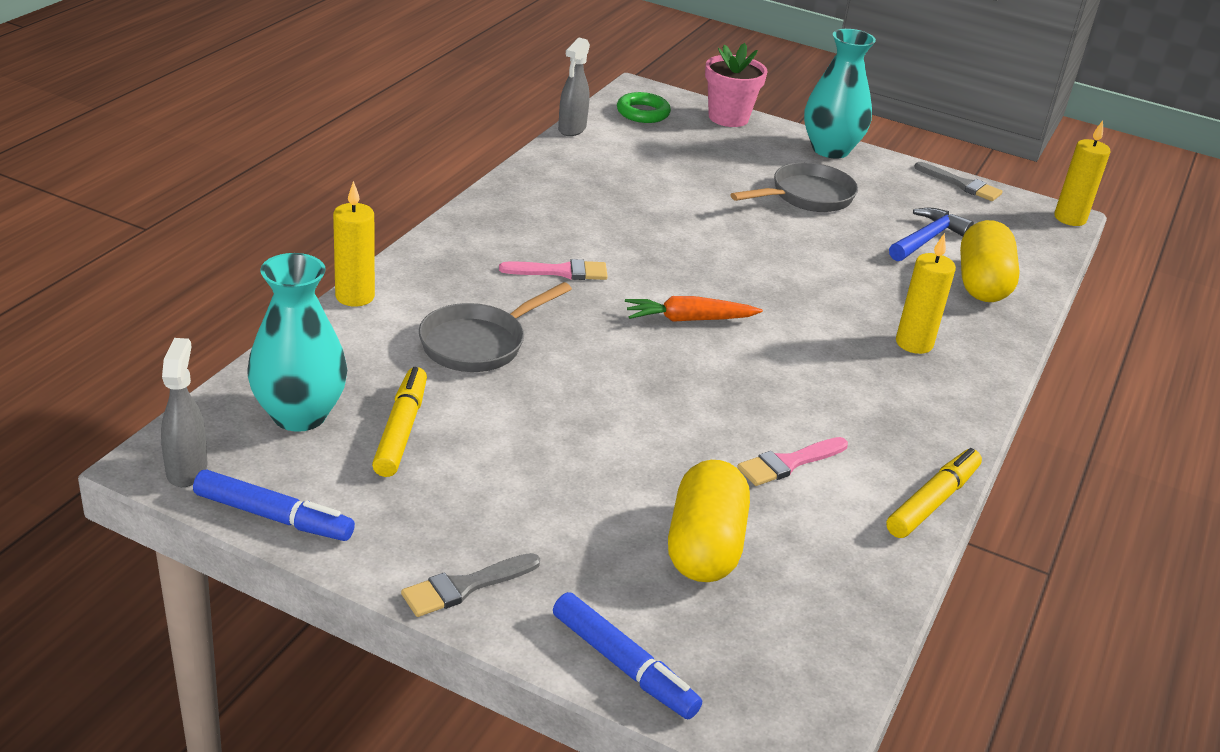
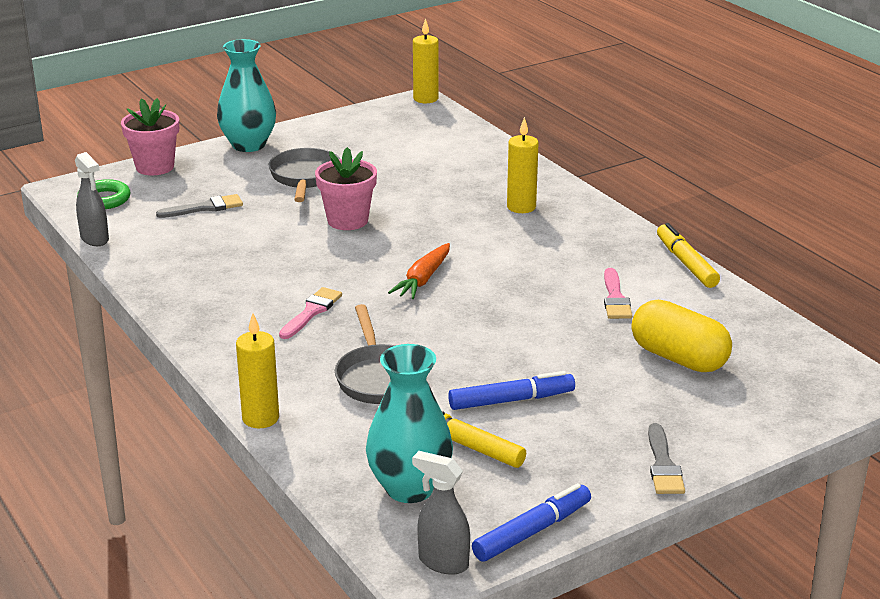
camera: 55 degrees left, 5 degrees down
(623, 665) = (772, 425): blue marker -> blue marker (511, 400)
(753, 243) = (347, 220): none -> pink flower pot
(927, 239) = (403, 155): blue hammer -> none
(961, 184) = (347, 117): grey brush -> grey brush (205, 208)
(982, 283) = (474, 158): yellow capsule -> none

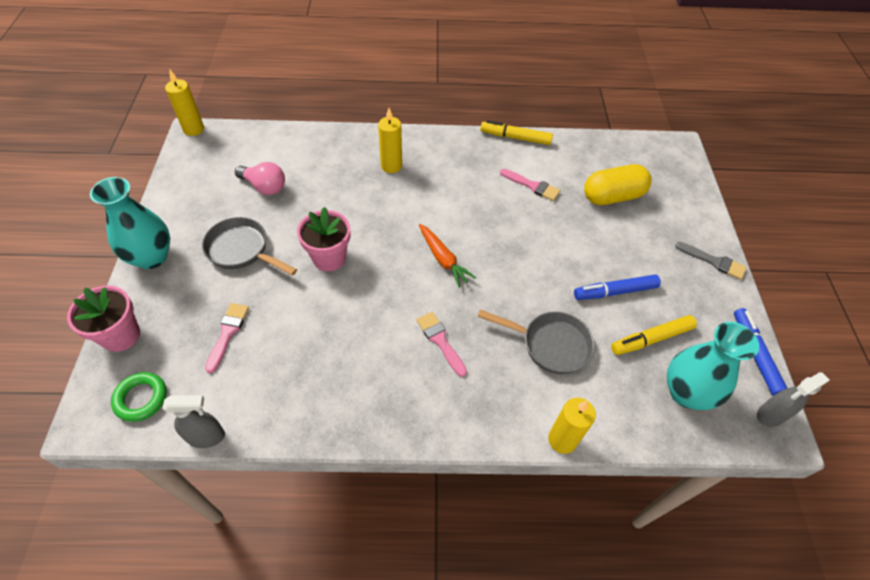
camera: 60 degrees left, 25 degrees up
(205, 208) = (227, 333): grey brush -> pink brush
(397, 157) = (264, 187): none -> pink light bulb
(511, 400) = (615, 291): blue marker -> blue marker turned 120 degrees counterclockwise

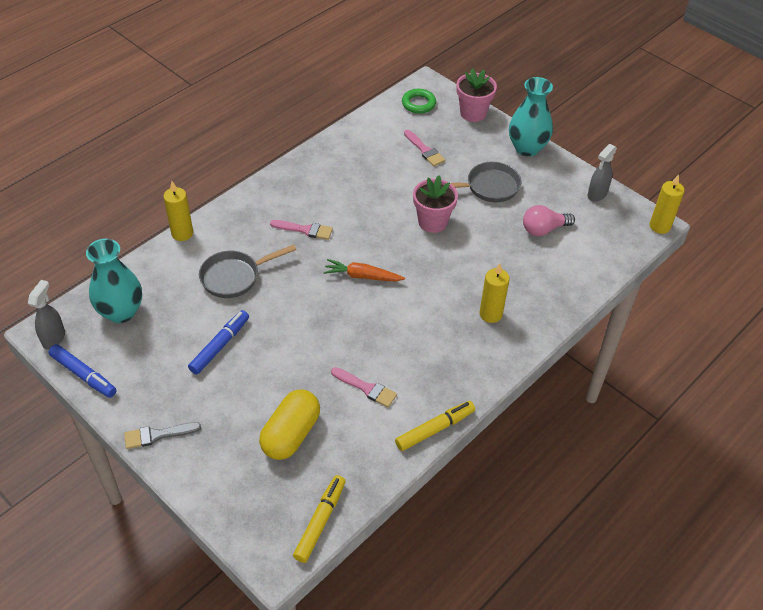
camera: 135 degrees right, 5 degrees down
(206, 436) = (366, 114): grey spray bottle -> grey spray bottle (597, 194)
(532, 186) = (366, 388): pink brush -> pink brush turned 135 degrees counterclockwise
(651, 339) = (168, 330): yellow marker -> yellow marker (320, 521)

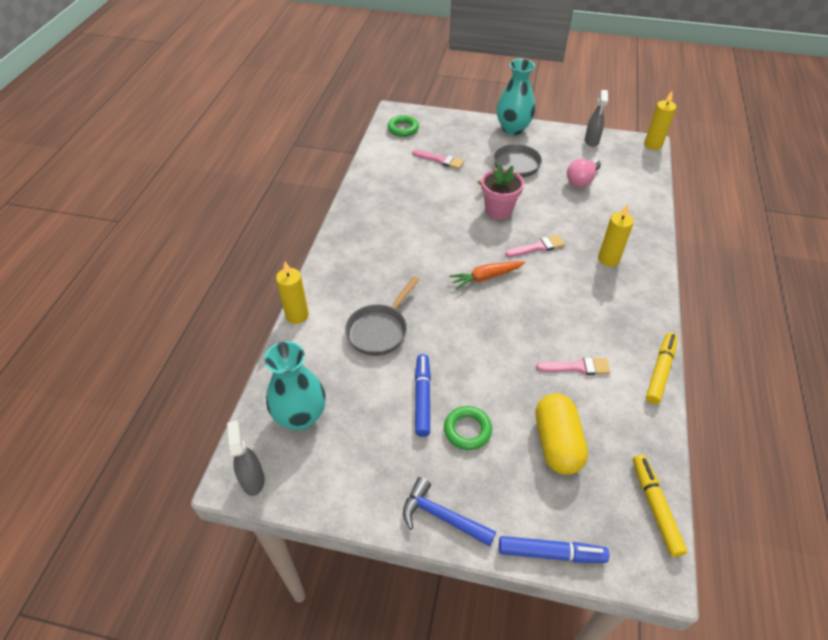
camera: 30 degrees left, 0 degrees up
(83, 375) = (316, 499): blue marker -> blue marker (551, 553)
(157, 435) = (442, 516): grey brush -> blue hammer
(231, 387) = (467, 430): none -> green ring
(305, 230) = (404, 262): pink brush -> pink brush (538, 247)
(473, 113) = (450, 120): pink flower pot -> none

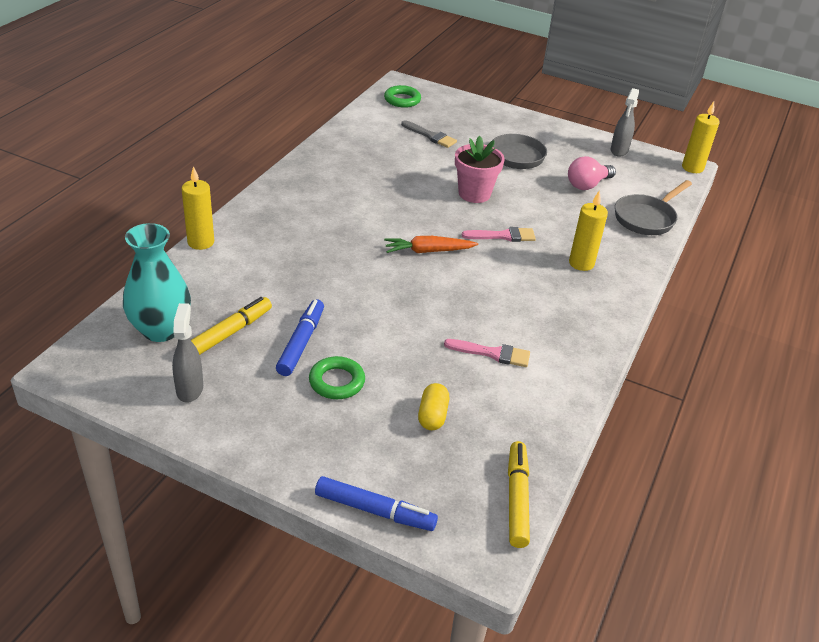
camera: 10 degrees right, 10 degrees down
(253, 479) = (84, 372): grey spray bottle -> grey spray bottle (190, 389)
(380, 330) = (284, 273): grey pan -> grey pan (647, 218)
(440, 160) = (430, 136): pink brush -> grey brush
(442, 516) = (269, 450): blue hammer -> none
(513, 129) = (530, 123): turquoise vase -> none
(557, 443) = (432, 416): yellow capsule -> yellow capsule, size x0.56
(660, 371) = (589, 378): yellow marker -> yellow marker (229, 333)

